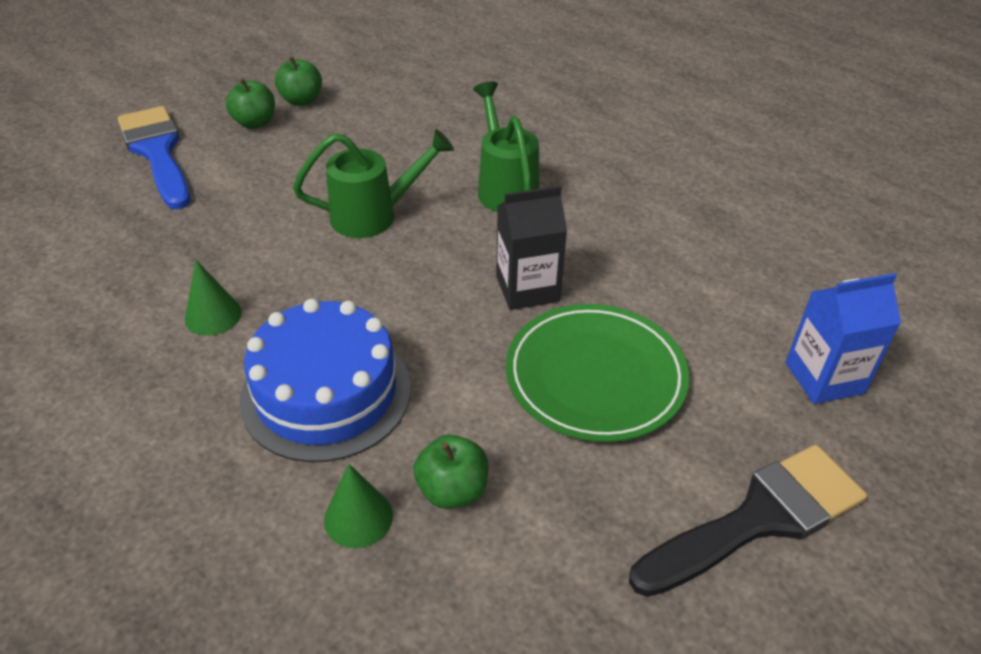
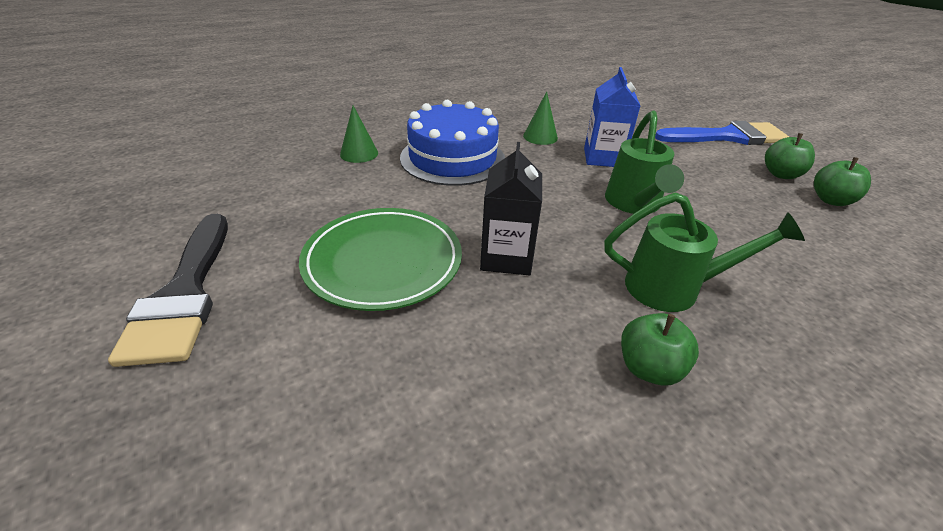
camera: 110 degrees right, 5 degrees down
(452, 490) = (346, 181): green apple -> green apple (649, 368)
(824, 378) = (242, 431): blue carton -> blue carton (603, 158)

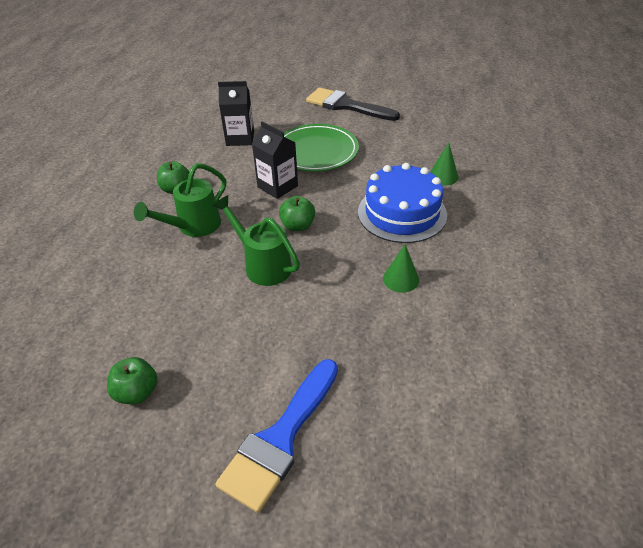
camera: 130 degrees right, 5 degrees up
(418, 386) = (240, 138): none -> black carton
(603, 158) = (332, 294): blue carton -> none
(781, 174) = (193, 401): green apple -> green apple (298, 226)

